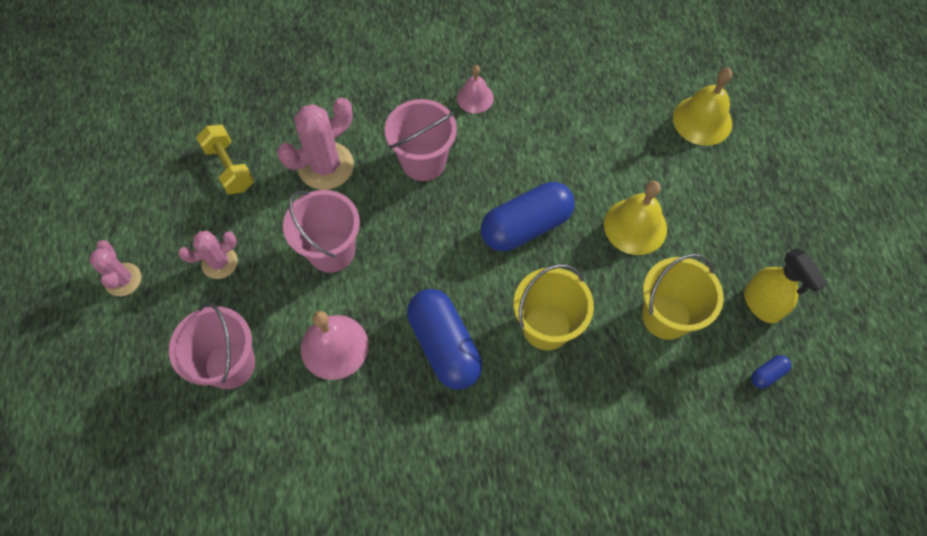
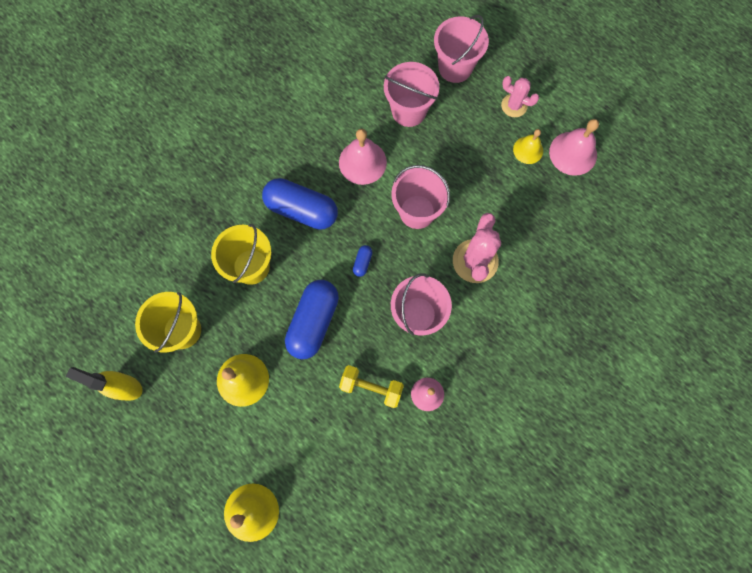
camera: 140 degrees right, 10 degrees up
(128, 374) = (455, 67): none -> pink bucket
(129, 188) = (573, 153): none -> pink bell
(164, 225) = (528, 150): none -> yellow bell
(219, 262) = (473, 155): pink cactus -> none
(229, 168) = (531, 212): yellow dumbbell -> yellow dumbbell (371, 387)
(767, 374) = (97, 340): blue capsule -> blue capsule (362, 262)

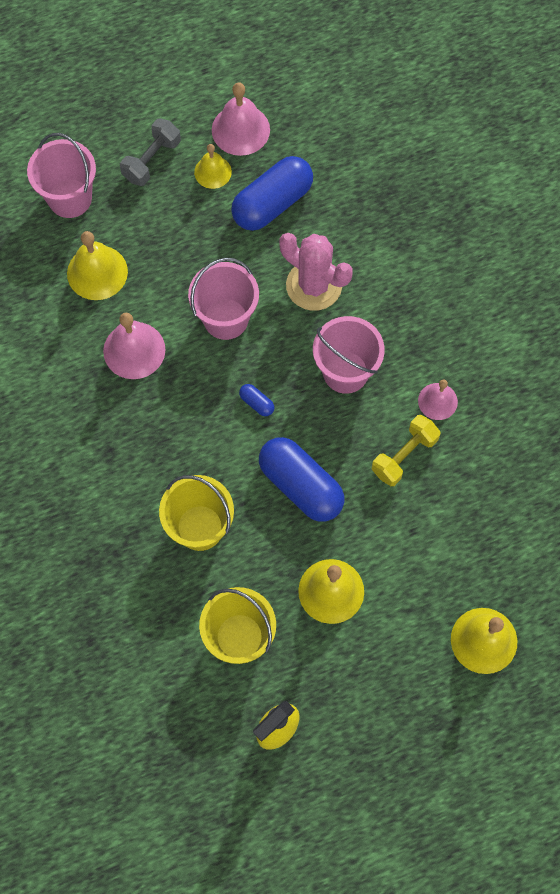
camera: 65 degrees left, 5 degrees down
(302, 210) = (158, 442): blue capsule -> blue capsule (272, 203)
(408, 111) = (97, 272): pink bucket -> yellow bell
(514, 105) = (152, 160): pink cactus -> grey dumbbell

